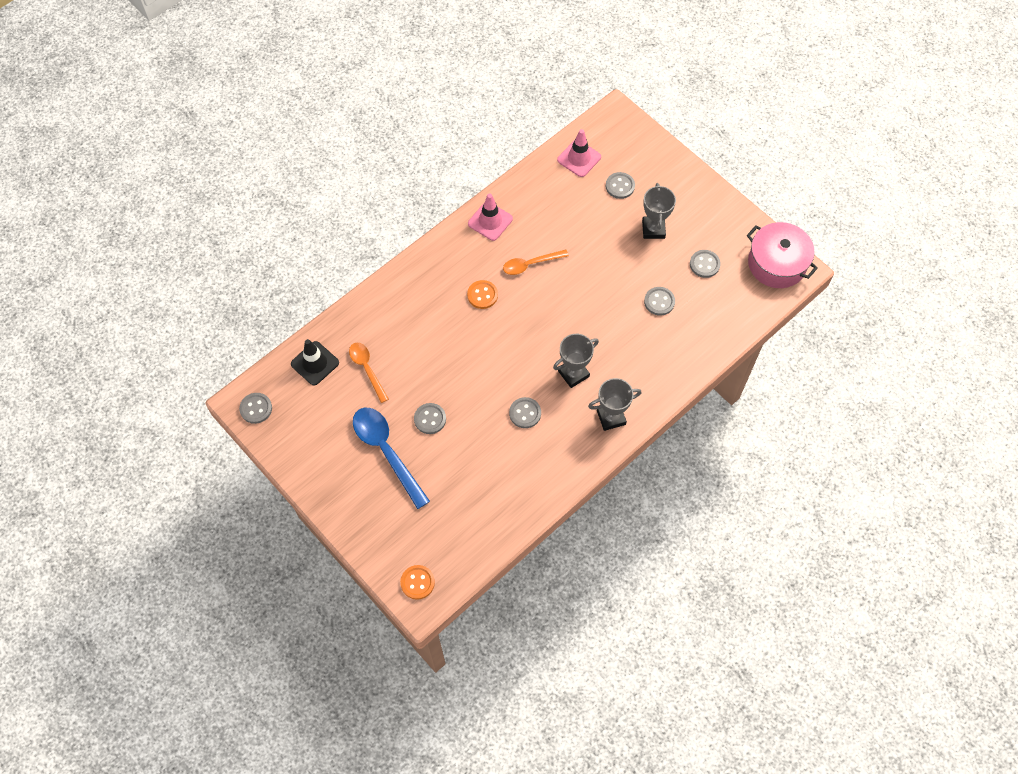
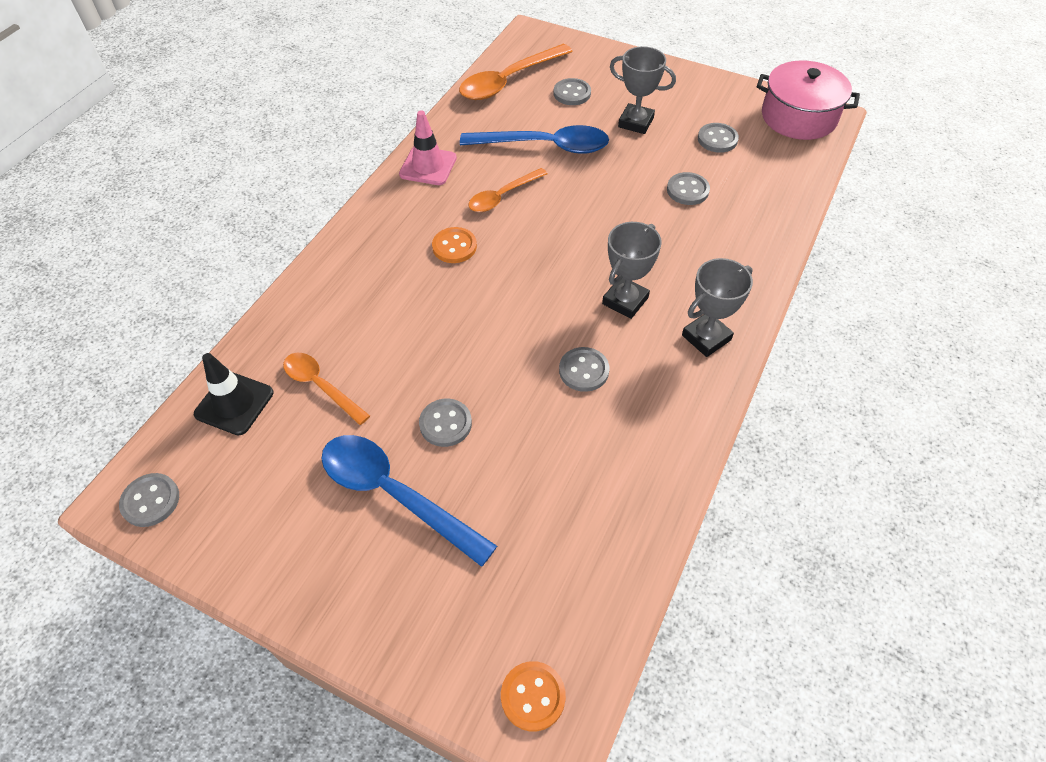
camera: 20 degrees left, 10 degrees down
(578, 230) = (544, 146): none -> blue spoon
(579, 158) = (509, 81): pink traffic cone -> orange spoon
(653, 229) = (635, 122): grey trophy -> grey trophy turned 45 degrees counterclockwise

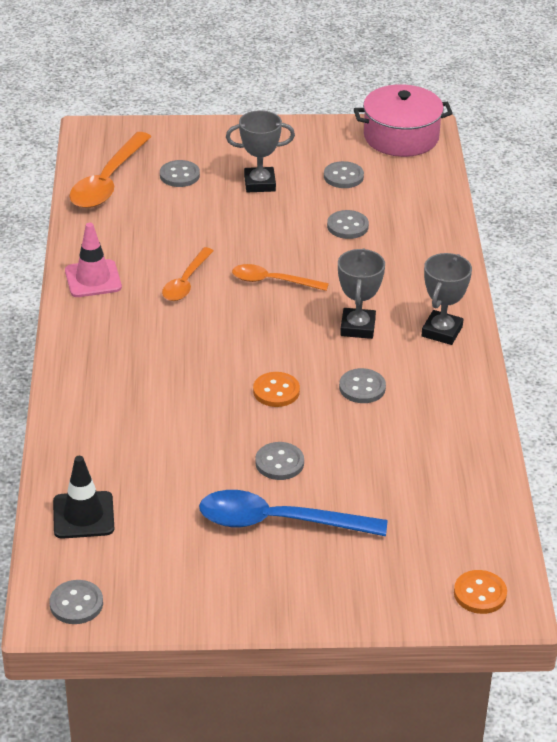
camera: 30 degrees left, 15 degrees down
(321, 386) = (150, 476): orange spoon -> orange spoon (273, 281)
(454, 247) = (176, 335): orange button -> orange button (276, 391)
(544, 146) = (190, 229): blue spoon -> none

